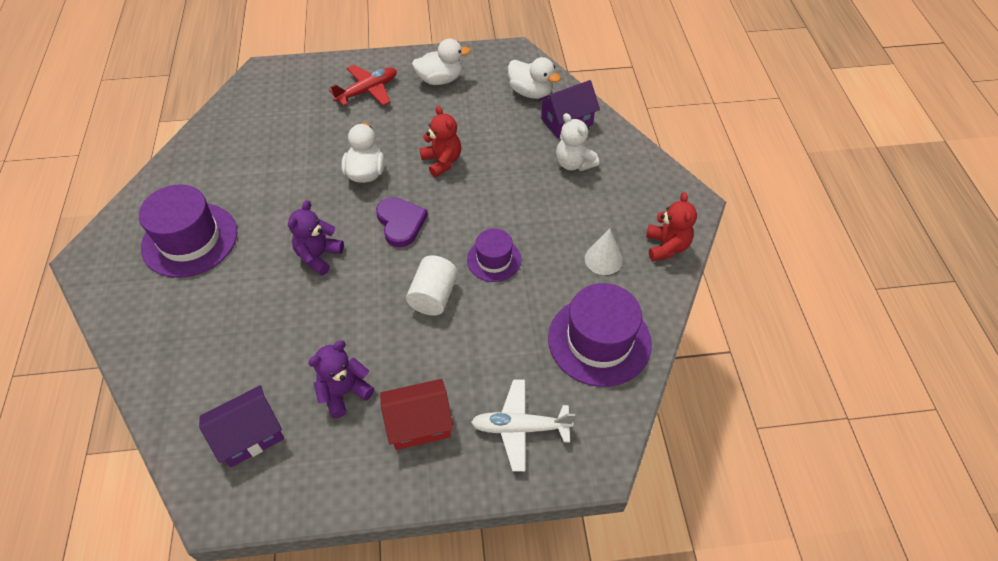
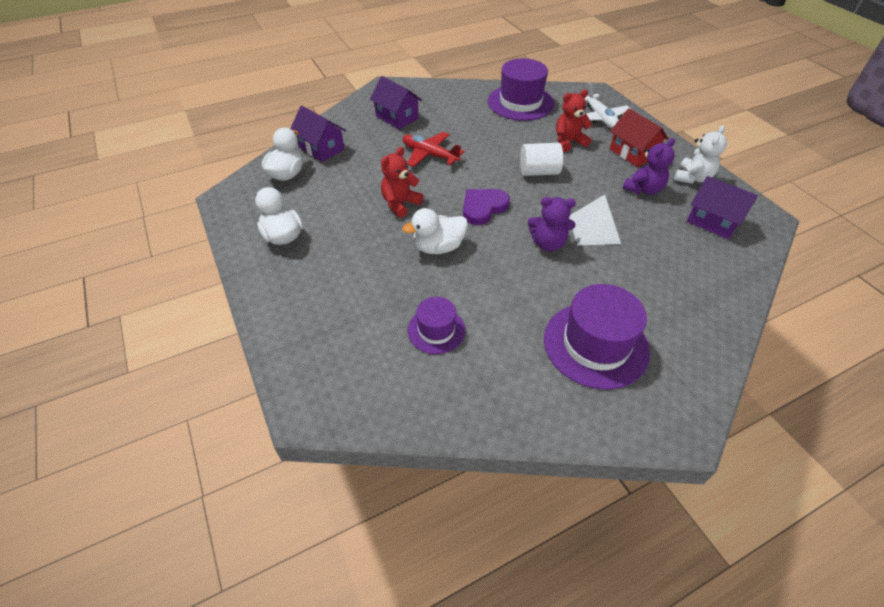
camera: 110 degrees left, 5 degrees down
(313, 305) = (594, 229): none -> white pyramid
(344, 392) = (643, 189): purple teddy bear -> purple teddy bear turned 75 degrees counterclockwise
(368, 91) = (316, 286): red plane -> red plane (429, 155)
(494, 260) = (487, 153): purple hat -> purple hat (436, 330)
(574, 163) = (370, 136): white teddy bear -> white teddy bear (692, 178)
(603, 259) = (456, 110): white cone -> none
(607, 196) = (397, 117): none -> purple house
(666, 247) = (431, 90): red teddy bear -> red teddy bear (568, 142)

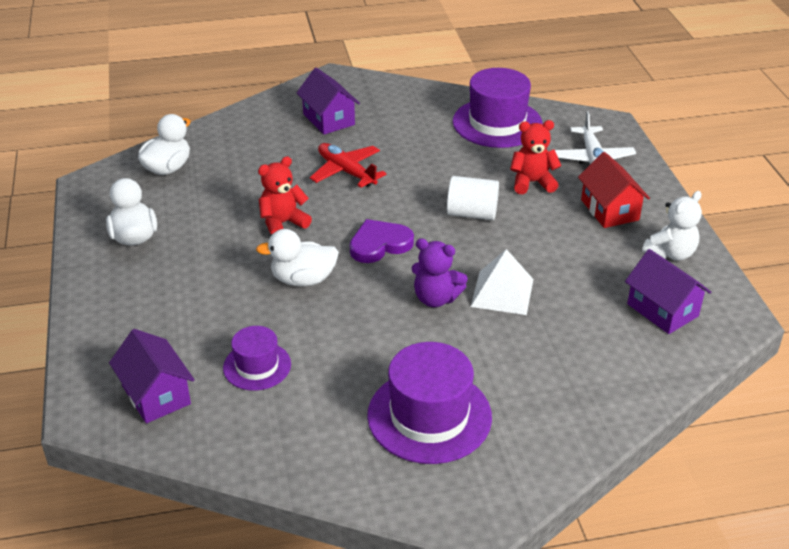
camera: 15 degrees right, 10 degrees down
(321, 148) = (220, 144): purple house -> purple house (156, 395)
(643, 189) = (595, 256): purple teddy bear -> none

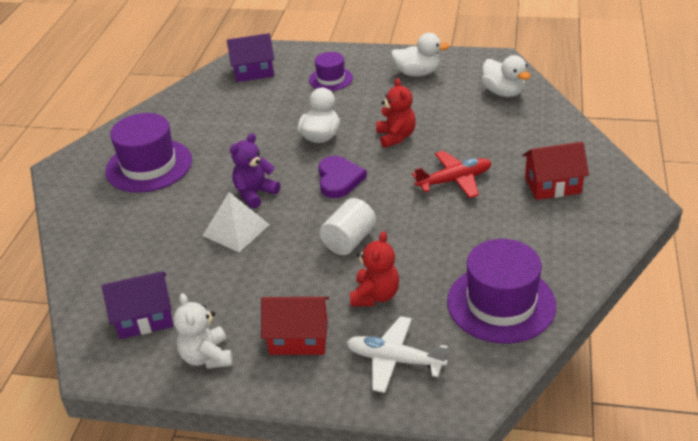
camera: 115 degrees right, 0 degrees up
(257, 366) = (248, 107): purple hat -> purple hat (331, 79)
(328, 119) = (552, 185): purple house -> red house

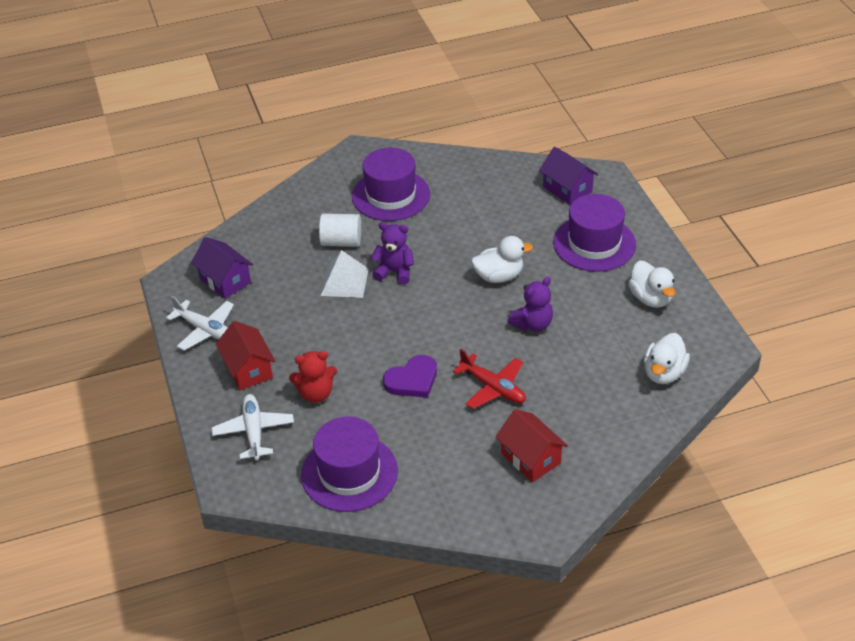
camera: 60 degrees right, 5 degrees up
(207, 357) = (206, 330): white teddy bear -> white plane
(331, 79) = (594, 243): purple hat -> purple hat, size x1.75
(339, 179) = (446, 313): purple heart -> purple heart (412, 380)
(349, 240) = (371, 352): white cylinder -> white cylinder (341, 241)
(396, 137) = (532, 324): red teddy bear -> purple teddy bear

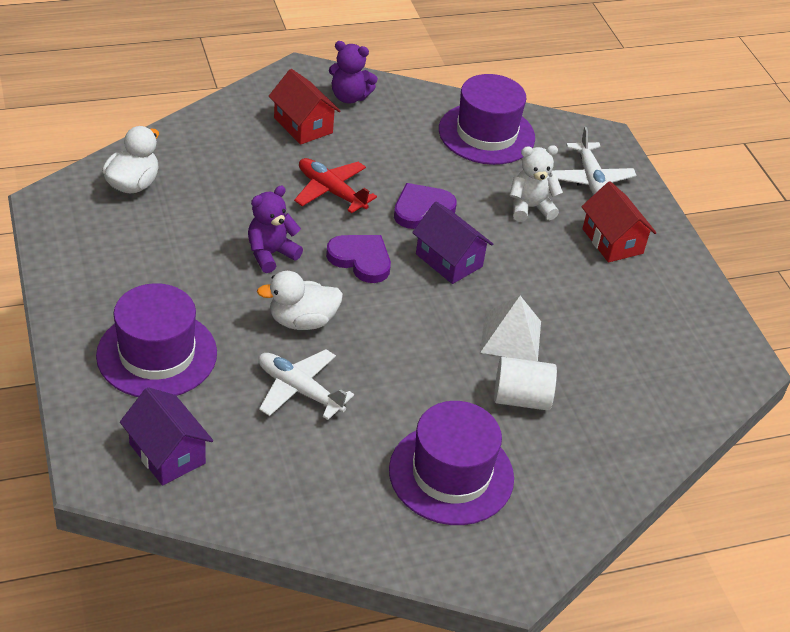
camera: 175 degrees right, 0 degrees up
(206, 330) = (677, 292): white plane -> white plane (299, 390)
(225, 280) = (672, 356): purple house -> purple house (449, 260)
(316, 393) = (530, 207): red teddy bear -> white teddy bear
(394, 272) = (443, 343): purple teddy bear -> purple teddy bear (349, 97)
(461, 328) = (361, 260): none -> purple heart
(650, 298) = (110, 269): white duck -> none

